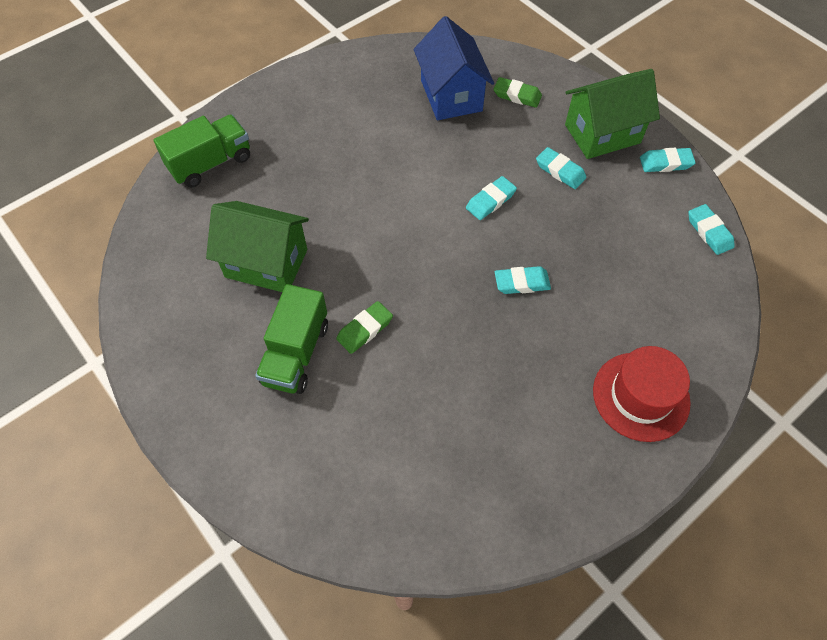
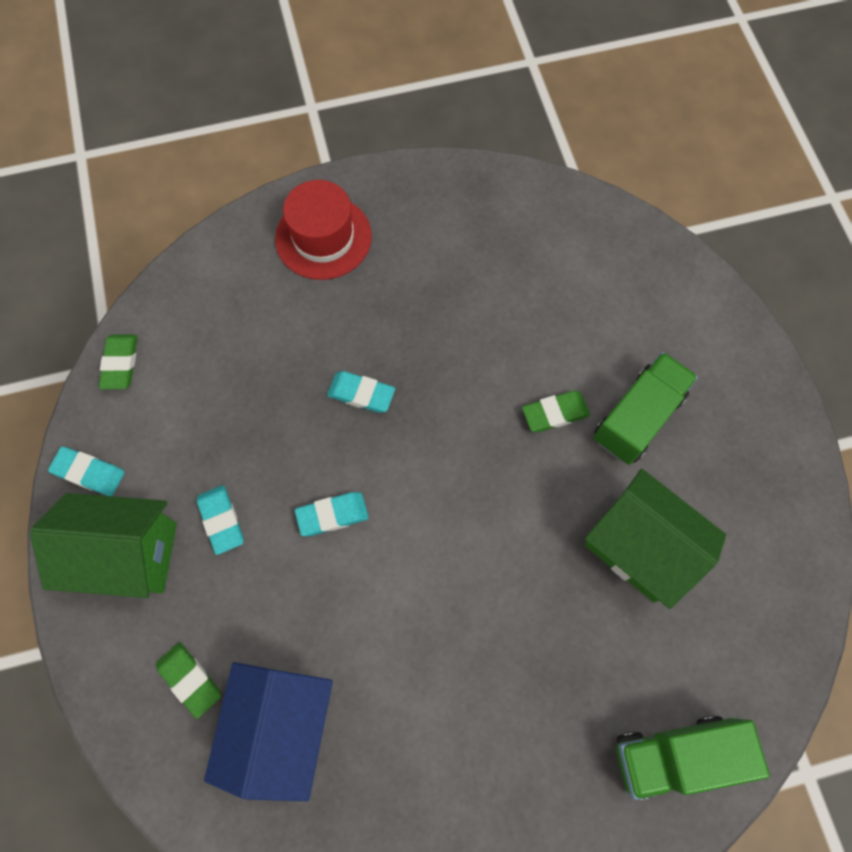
camera: 155 degrees left, 10 degrees up
(709, 232) = (120, 363): turquoise eraser -> green eraser

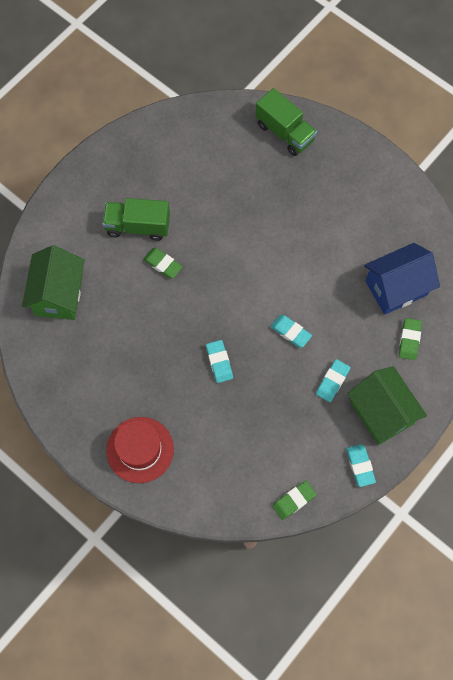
camera: 125 degrees left, 0 degrees up
(639, 547) = (204, 191): green house -> green house (59, 295)

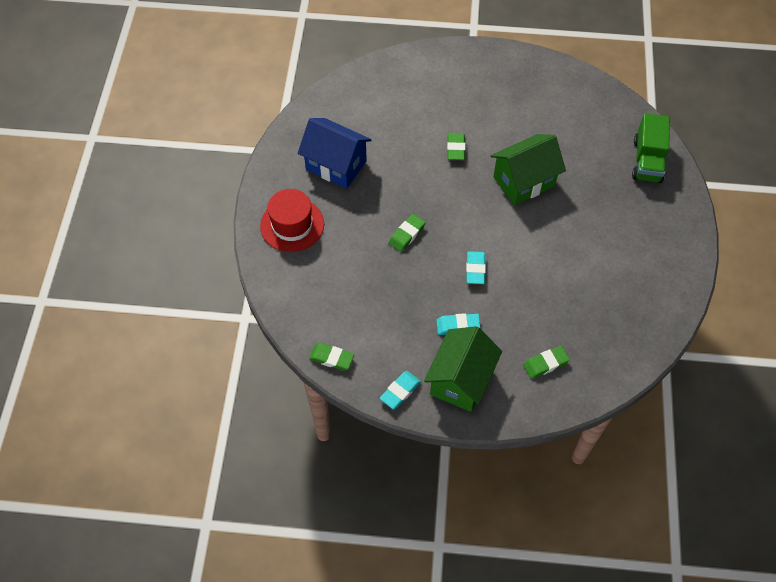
camera: 55 degrees right, 10 degrees down
(59, 295) = (373, 99): green house -> green house (524, 181)
(138, 226) = (472, 114): green truck -> none
(219, 362) = (406, 235): turquoise eraser -> green eraser
(396, 288) = (584, 325): blue house -> blue house (336, 165)

